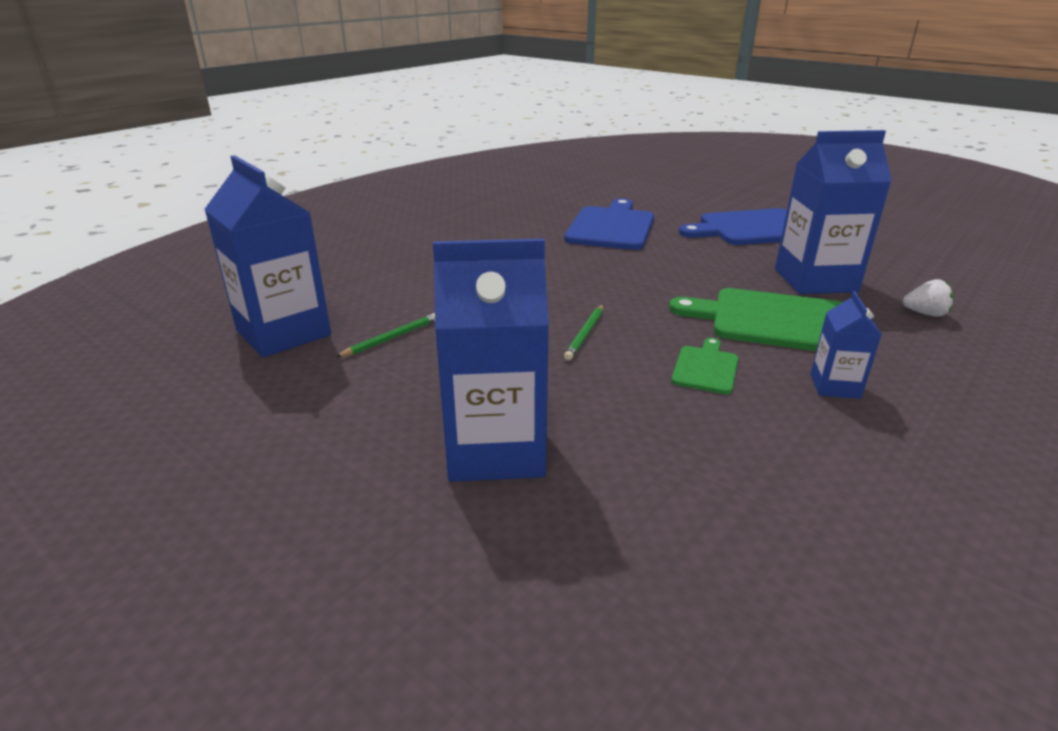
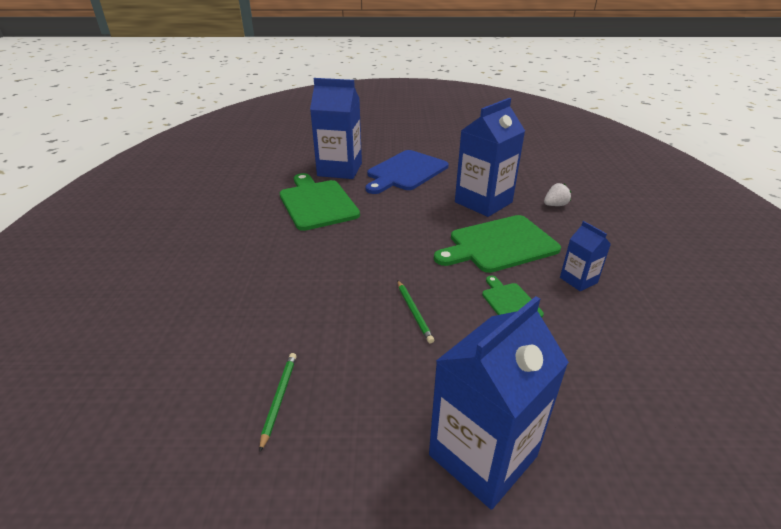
camera: 40 degrees left, 5 degrees up
(283, 333) = (166, 455): blue carton -> blue carton (340, 169)
(611, 227) = (317, 203): blue cutting board -> green cutting board

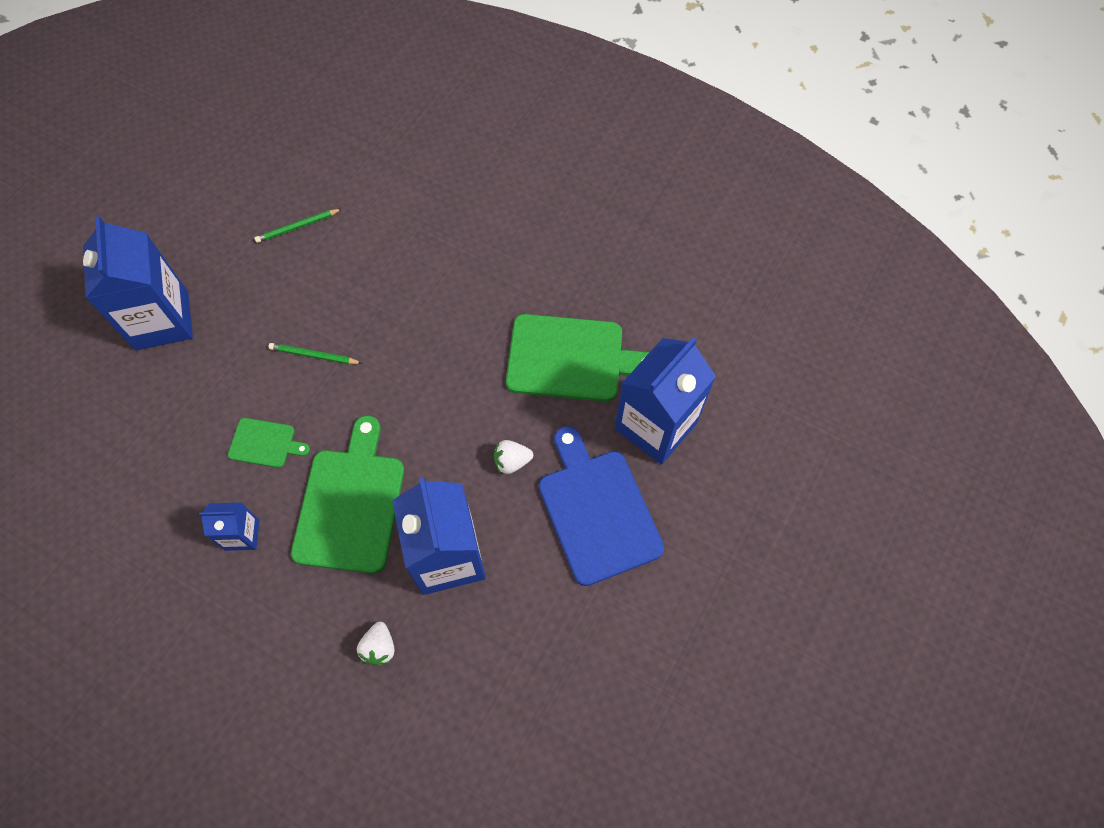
camera: 120 degrees right, 30 degrees up
(279, 399) = (298, 227): green pencil -> green pencil turned 120 degrees clockwise
(406, 201) = (512, 461): none -> white strawberry

